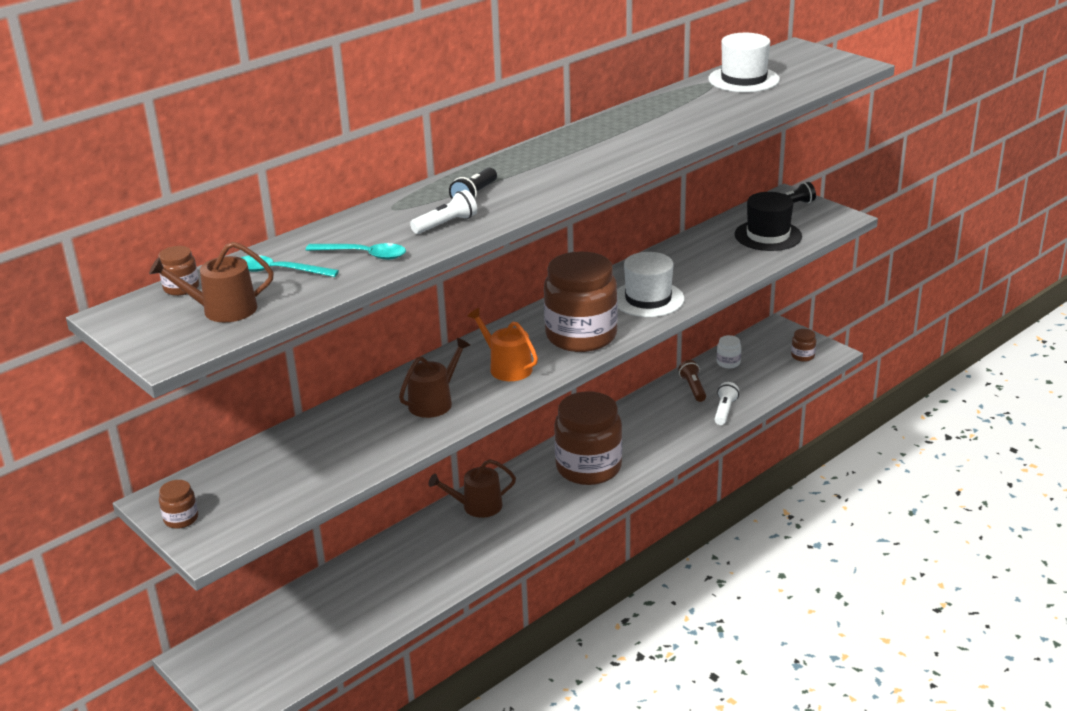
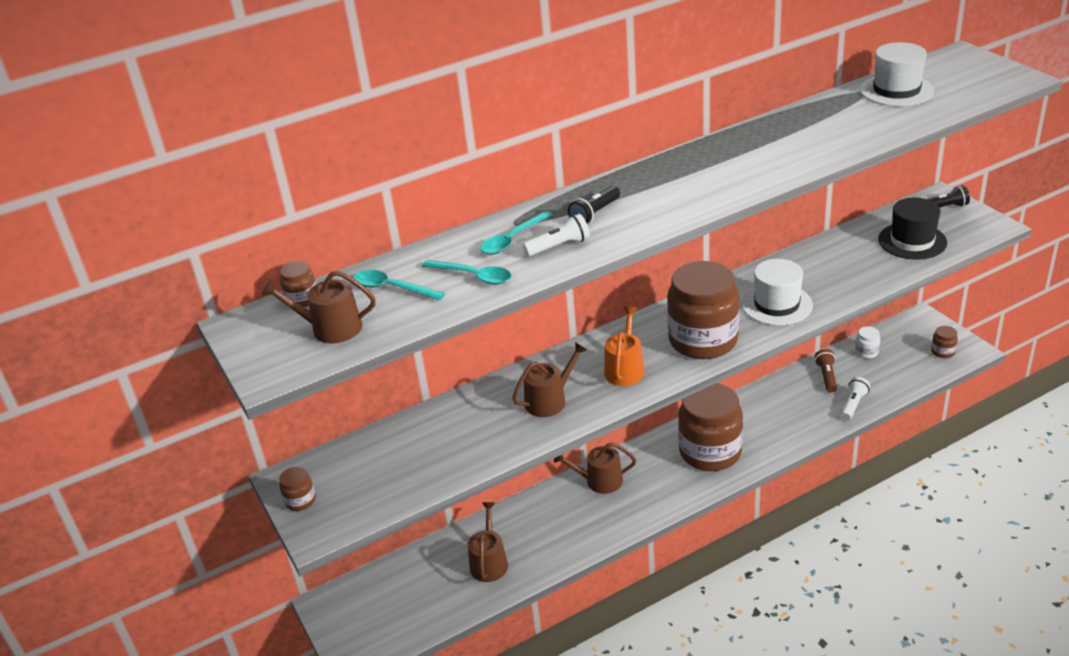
camera: 15 degrees right, 5 degrees up
(373, 595) = (489, 562): none -> brown watering can
(395, 222) = (512, 239): none -> turquoise spoon
(507, 367) = (625, 369): orange watering can -> orange watering can turned 45 degrees clockwise

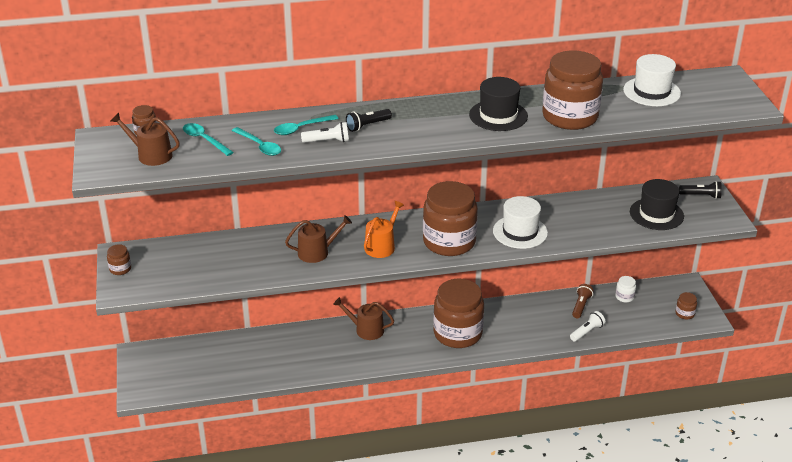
camera: 15 degrees right, 0 degrees up
(489, 562) = (258, 360): brown watering can -> none
(745, 160) = (498, 115): none -> black hat
(830, 140) = (570, 117): none -> brown jar

